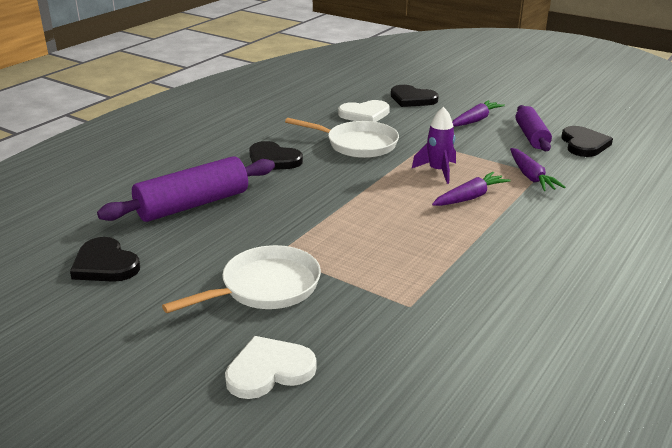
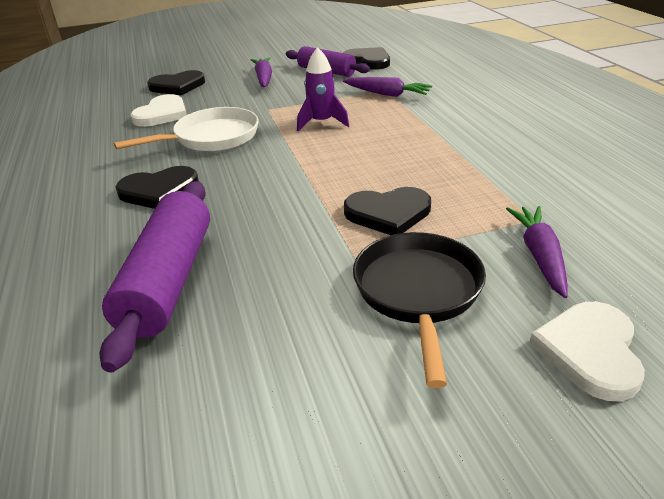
camera: 50 degrees left, 5 degrees up
(105, 264) = (210, 419): black heart -> black heart (388, 213)
(265, 287) = (418, 293): white pan -> black pan
(470, 197) = (385, 127): purple carrot -> purple carrot (539, 256)

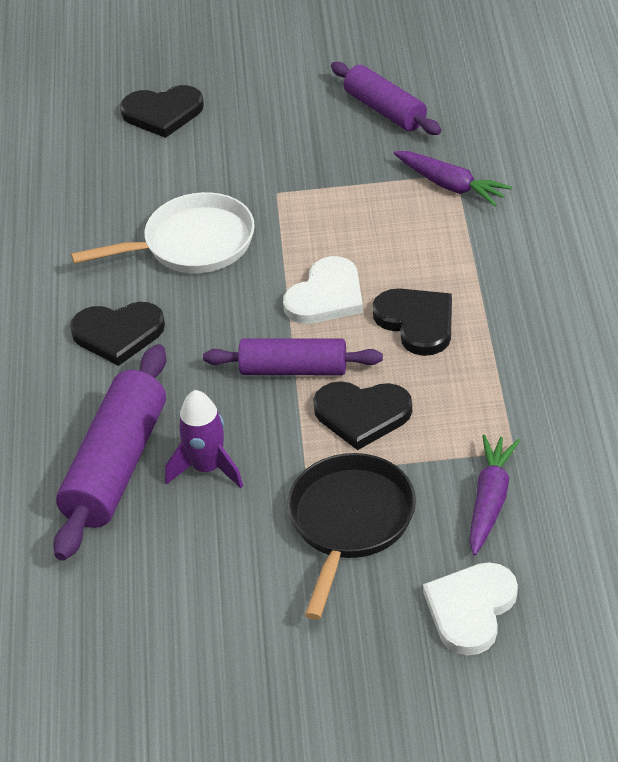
camera: 15 degrees right, 10 degrees up
(162, 114) = (134, 180): white heart -> white heart (326, 296)
(263, 78) = (288, 114): purple carrot -> none
(316, 193) = (294, 369): none -> purple rolling pin
(322, 122) = (340, 236): purple rocket -> purple rocket (207, 468)
(368, 61) = (456, 92): black heart -> black heart (417, 322)

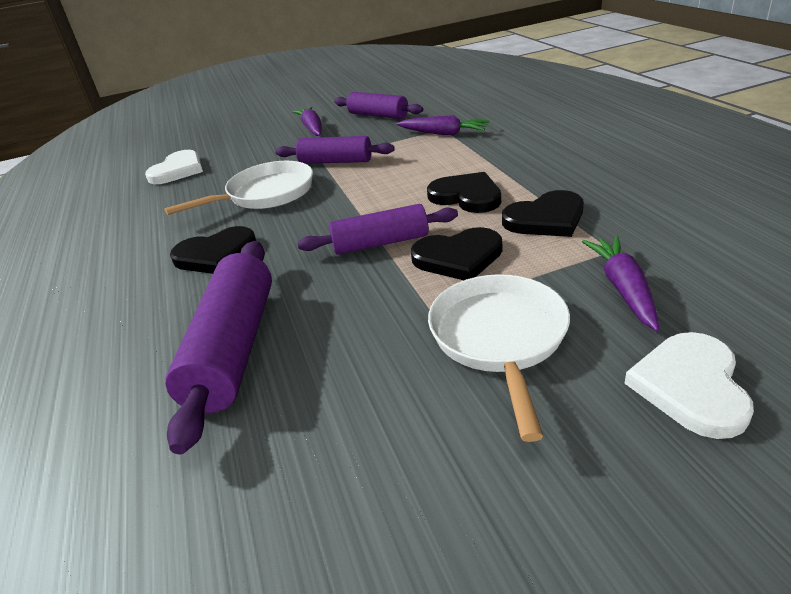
camera: 15 degrees left, 10 degrees down
(163, 113) = (226, 144): black heart -> black heart (546, 219)
(207, 468) = (329, 328): purple rocket -> none
(286, 111) = (312, 128): none -> purple carrot
(293, 203) = (335, 162): none -> purple rolling pin
(326, 296) = (385, 198): white heart -> white heart (178, 170)
(350, 522) = (499, 339): black pan -> white pan

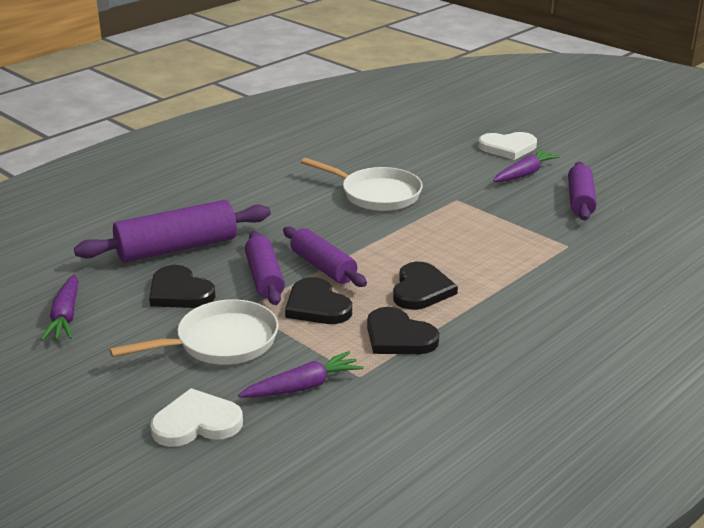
camera: 60 degrees right, 5 degrees down
(178, 170) = (398, 140): white heart -> white heart (508, 148)
(216, 254) = (277, 204): black heart -> black heart (179, 292)
(335, 162) = (456, 208): purple rolling pin -> purple rolling pin (264, 278)
(443, 133) = (555, 249): purple carrot -> purple carrot (65, 316)

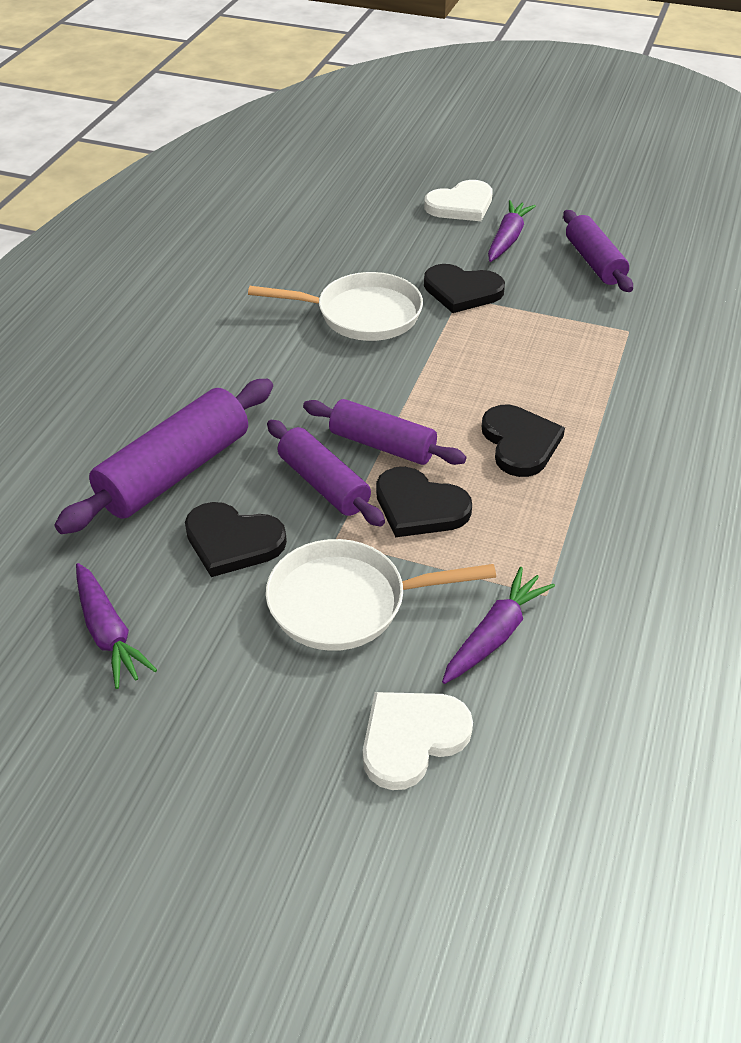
camera: 25 degrees left, 15 degrees up
(221, 342) = (346, 602): white pan -> white pan turned 135 degrees counterclockwise
(398, 336) = (546, 521): black heart -> black heart (462, 291)

